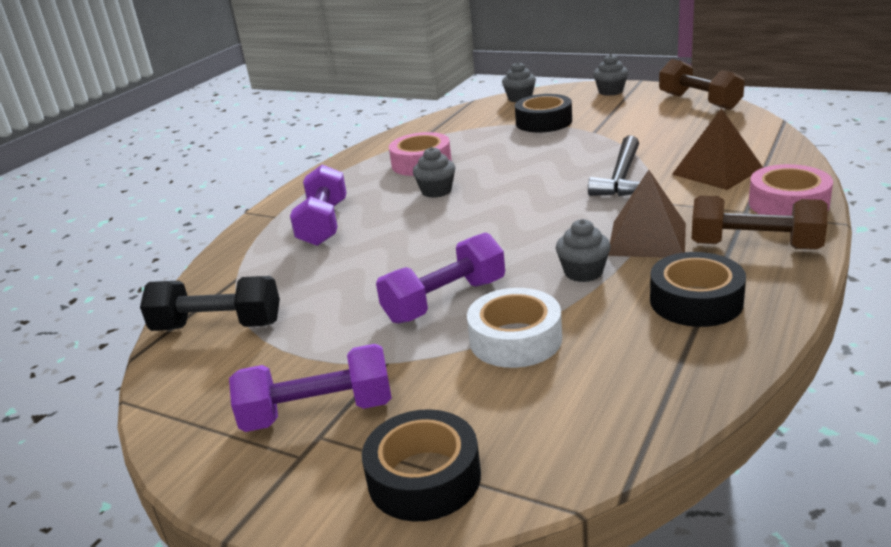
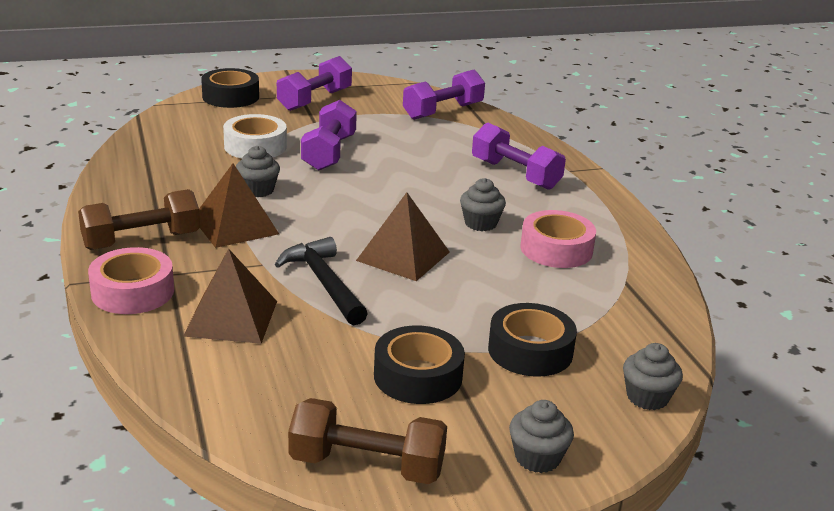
camera: 130 degrees right, 0 degrees up
(218, 326) = (443, 111): black dumbbell -> purple dumbbell
(536, 182) = (403, 256): none -> brown pyramid
(696, 301) = (160, 191): black tape -> black tape (418, 376)

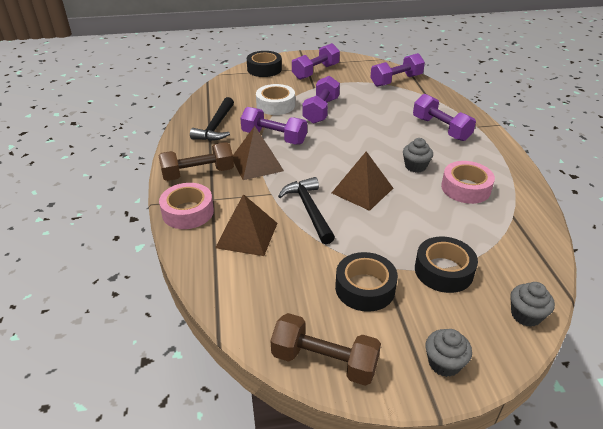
camera: 10 degrees right, 10 degrees up
(162, 176) = (216, 126): none -> black hammer
(258, 190) = (274, 137): grey cupcake -> purple dumbbell

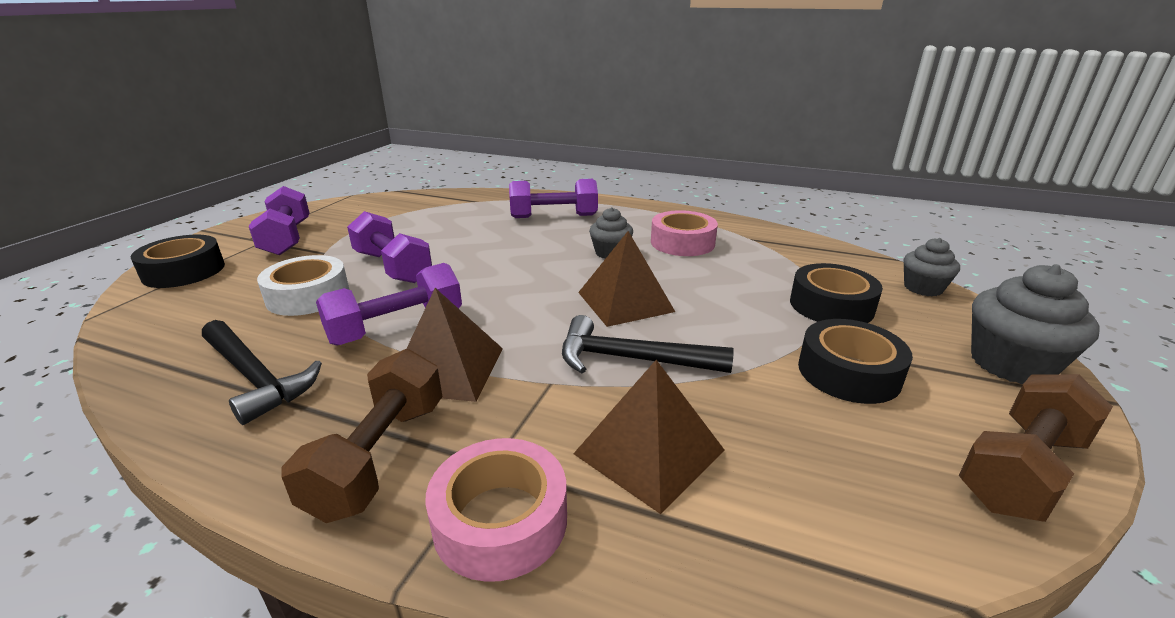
camera: 60 degrees left, 10 degrees down
(396, 80) = (415, 204): purple dumbbell -> none
(444, 363) = (1011, 364): grey cupcake -> grey cupcake, size x1.62

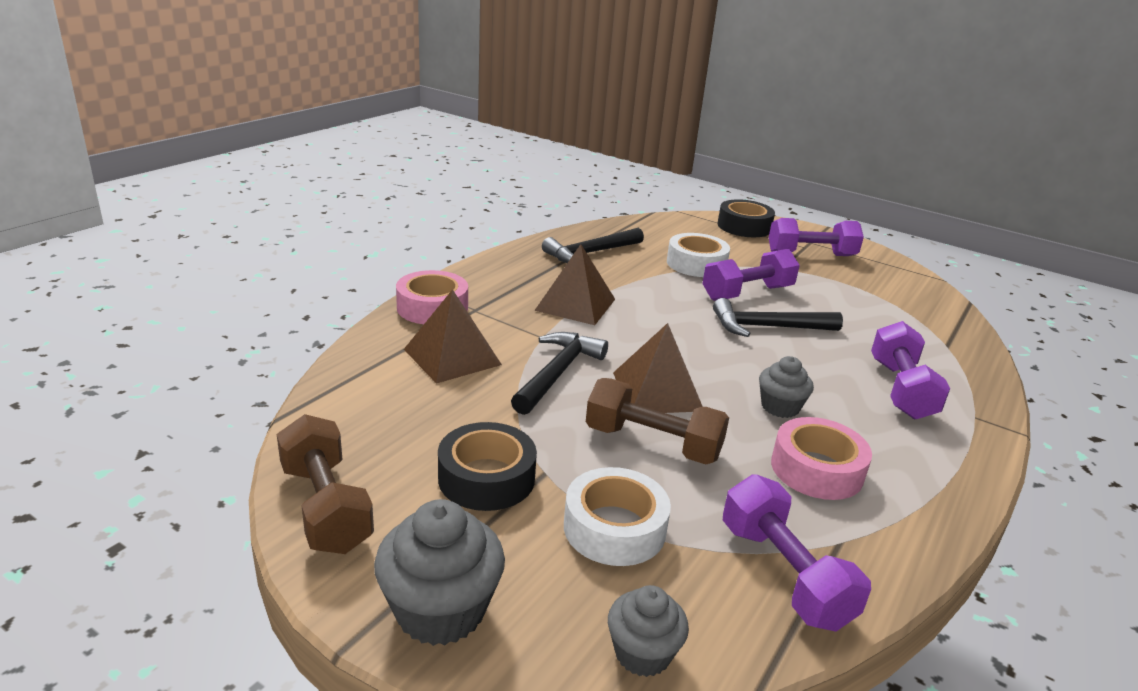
camera: 100 degrees right, 0 degrees up
(380, 456) = (499, 283): brown dumbbell -> brown dumbbell (652, 443)
(396, 327) = (639, 291): purple dumbbell -> purple dumbbell (784, 574)
(470, 257) = (768, 327): none -> black hammer
(831, 305) = (614, 528): black tape -> white tape

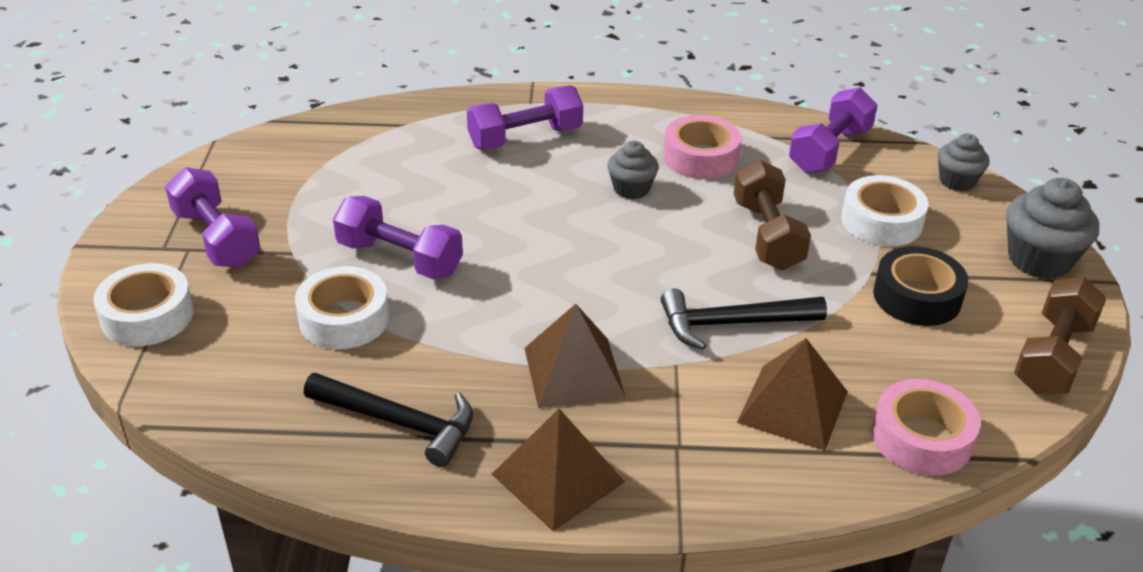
camera: 120 degrees left, 10 degrees up
(432, 308) = (717, 483): pink tape -> pink tape (921, 438)
(657, 391) = (687, 256): brown pyramid -> brown pyramid (558, 478)
(744, 227) = (147, 316): black tape -> white tape
(768, 327) = (477, 226): black hammer -> none

